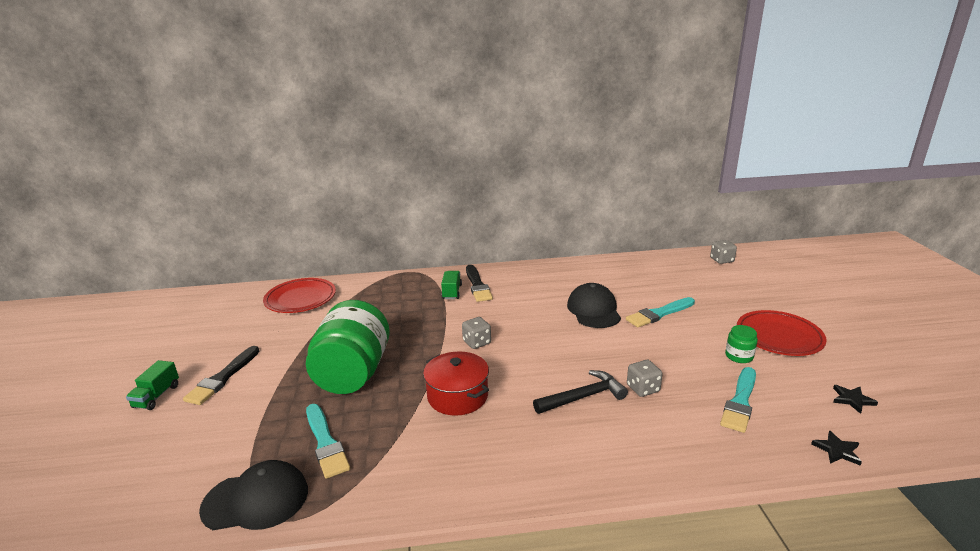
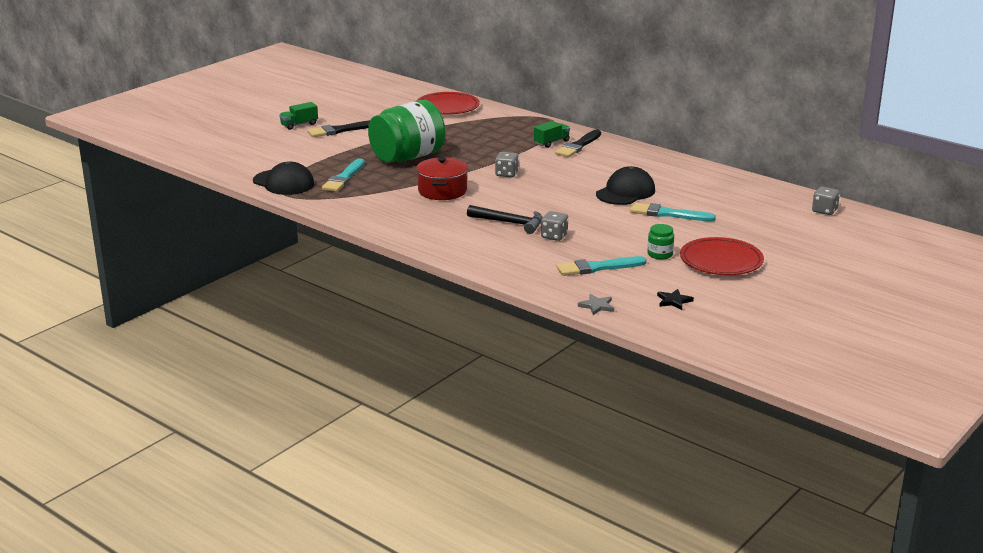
camera: 45 degrees right, 0 degrees up
(837, 450) = (597, 306): black star -> grey star

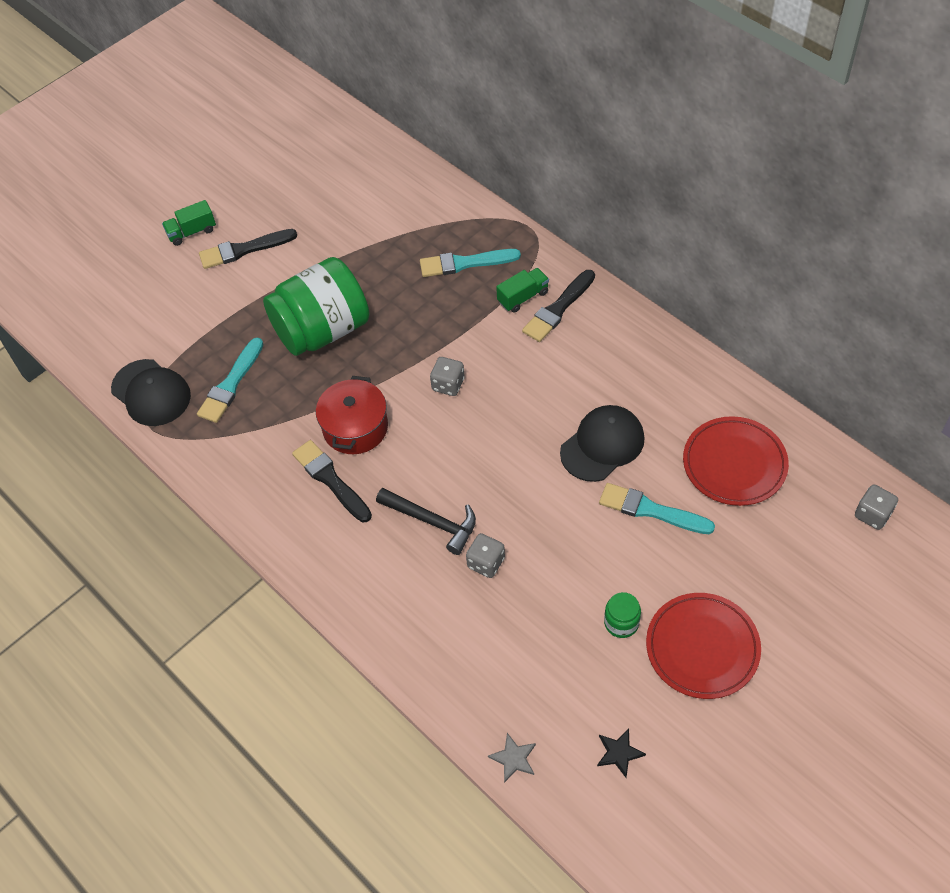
camera: 10 degrees right, 30 degrees up
(429, 210) = (330, 479): none -> black brush
(447, 107) = (396, 189): red plate -> red plate (734, 464)
(597, 267) = (531, 653): turquoise brush -> turquoise brush (465, 263)

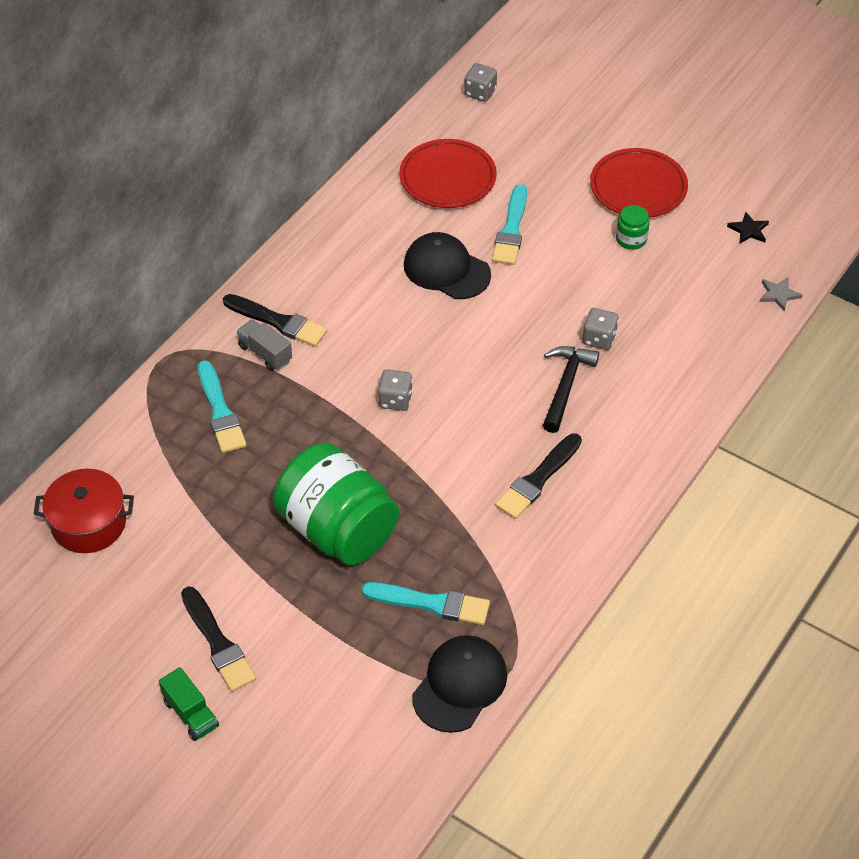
camera: 105 degrees left, 5 degrees down
(355, 427) = (467, 471): red pot -> red pot (88, 523)
(523, 297) = (265, 353): green truck -> grey truck

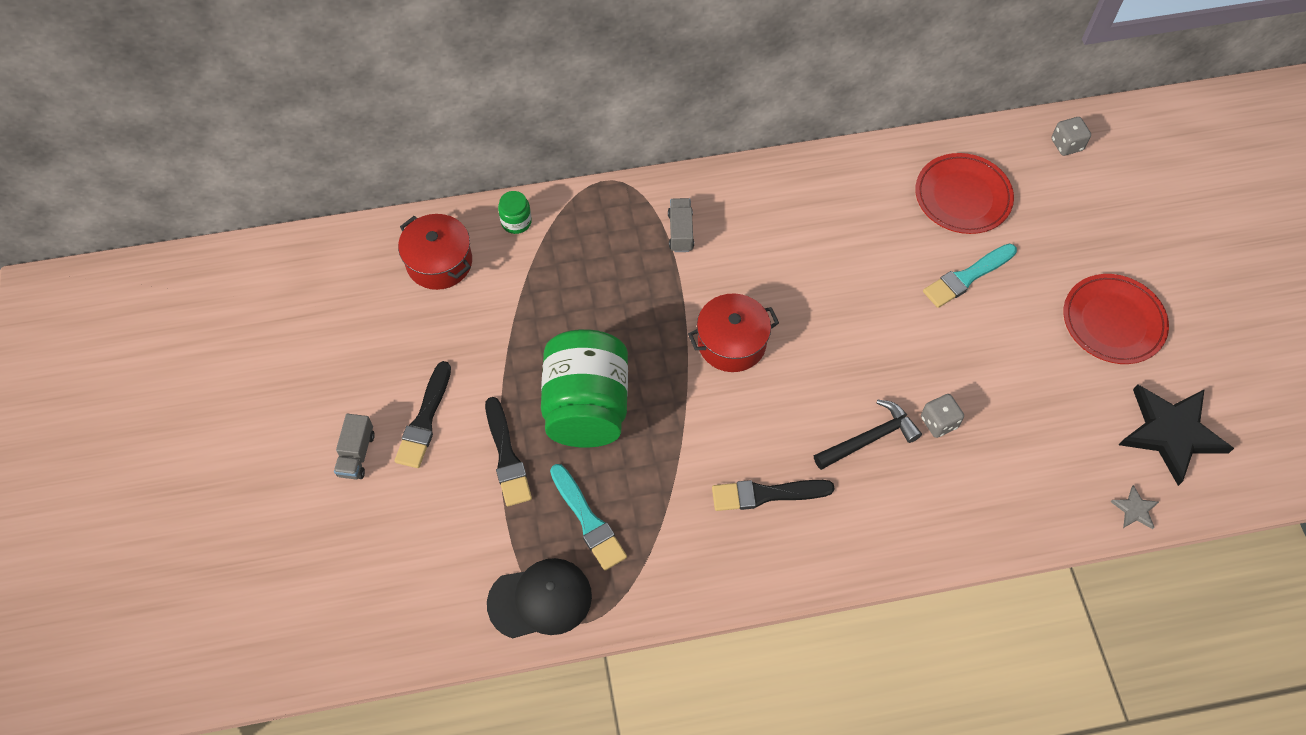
camera: 45 degrees right, 10 degrees up
(191, 713) = (356, 454): green truck -> grey truck
(220, 411) = (604, 251): turquoise brush -> none
(278, 322) = (715, 215): black brush -> black brush (506, 456)
(395, 400) = (731, 343): grey dice -> red pot
(446, 269) = (881, 270): black cap -> none
(631, 239) = (1057, 361): green jar -> green jar (516, 222)
(748, 230) = (1171, 433): black star -> black star, size x2.38

